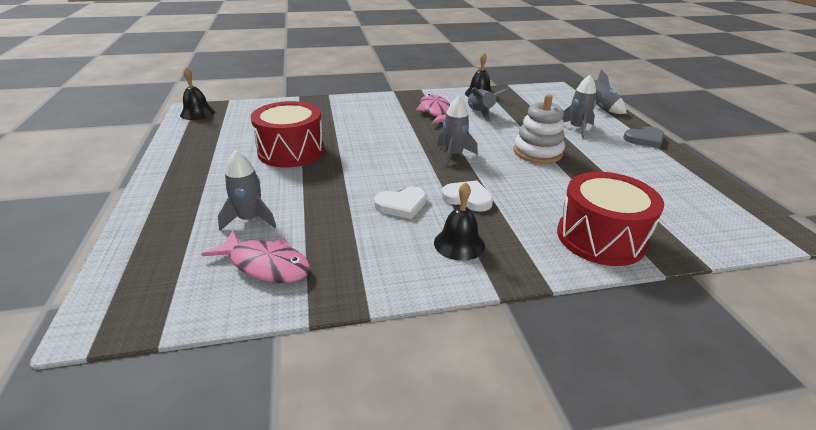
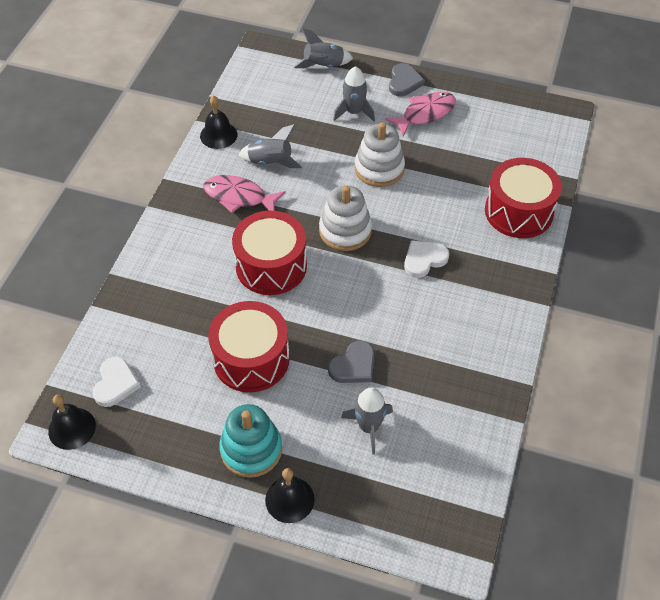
camera: 60 degrees left, 20 degrees up
(202, 173) = (251, 449): none -> turquoise stacking toy
(266, 265) = (442, 431): pink fish -> pink fish (425, 114)
(315, 194) = (353, 365): none -> grey heart
(386, 137) = (271, 266): none -> red drum
(401, 205) = (408, 309): white heart -> white heart (115, 384)
(454, 155) = (345, 231): grey rocket -> white stacking toy
(459, 244) = (481, 297): black bell -> black bell (289, 499)

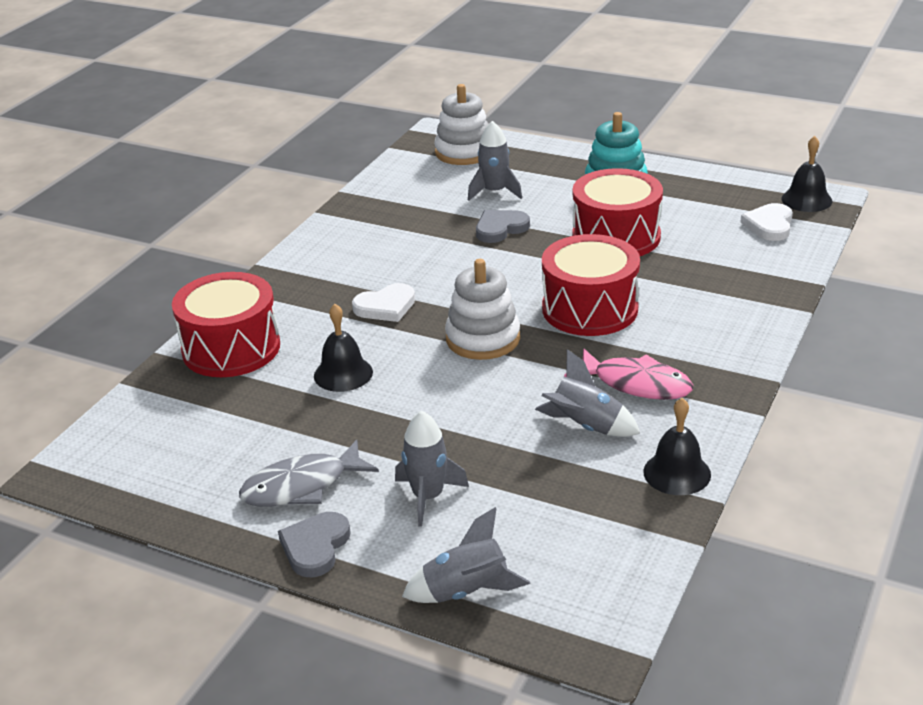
camera: 170 degrees left, 20 degrees down
(289, 499) = (579, 158): black bell -> black bell (343, 374)
(379, 169) = (411, 409): white stacking toy -> white stacking toy (464, 152)
(425, 114) = (301, 486): pink fish -> grey fish

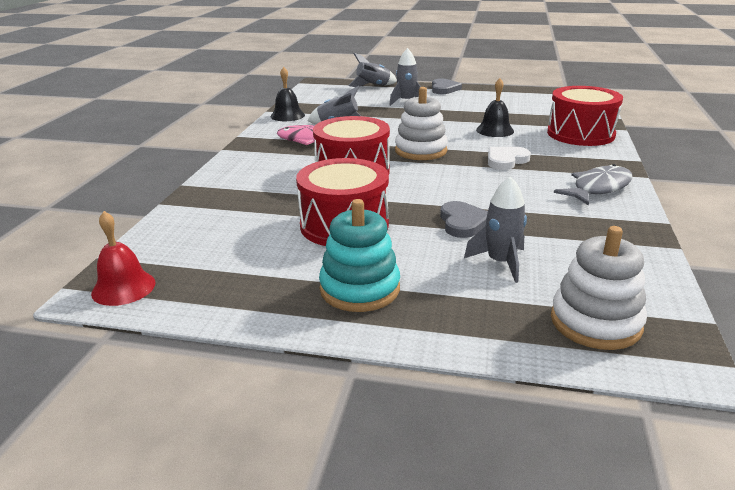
camera: 165 degrees right, 5 degrees down
(301, 486) = (469, 99): grey fish -> grey fish (598, 188)
(500, 228) = (463, 222): grey heart -> grey heart turned 45 degrees counterclockwise
(769, 225) = (183, 251): white heart -> none
(806, 200) = (123, 288): black bell -> red bell

